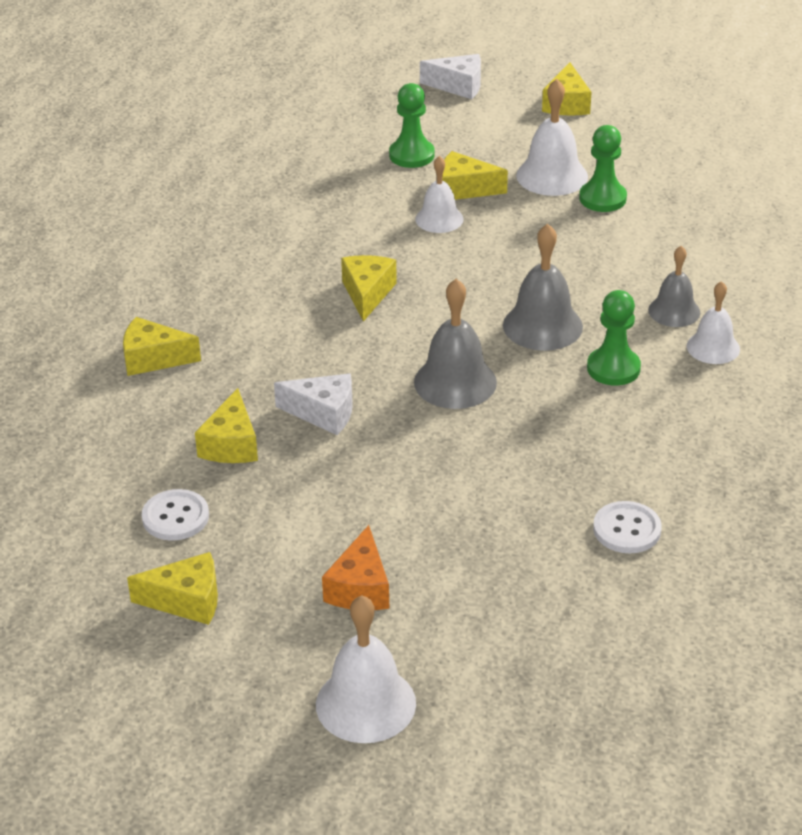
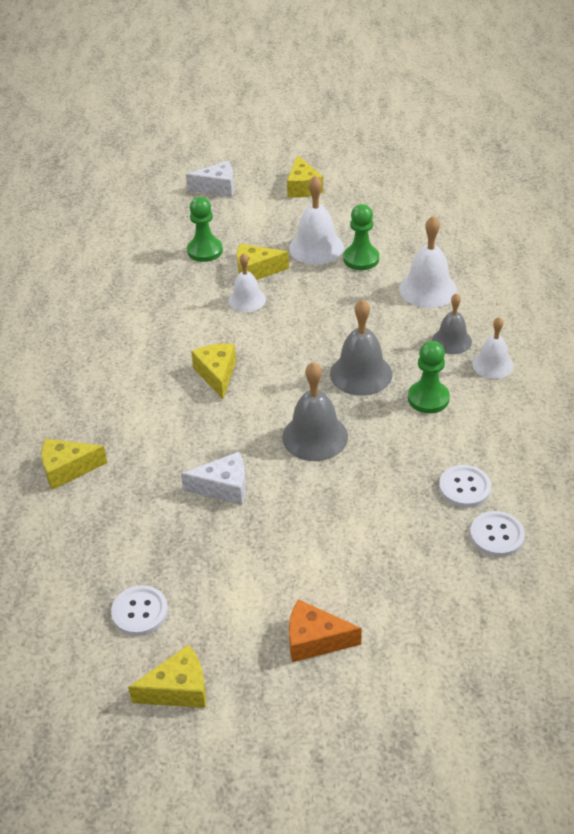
camera: 15 degrees left, 5 degrees up
(231, 444) = (160, 533): yellow cheese -> none
(360, 588) = (315, 640): orange cheese -> orange cheese turned 105 degrees clockwise
(365, 703) = (362, 749): white bell -> white bell (428, 289)
(612, 472) = (464, 487): none -> white button

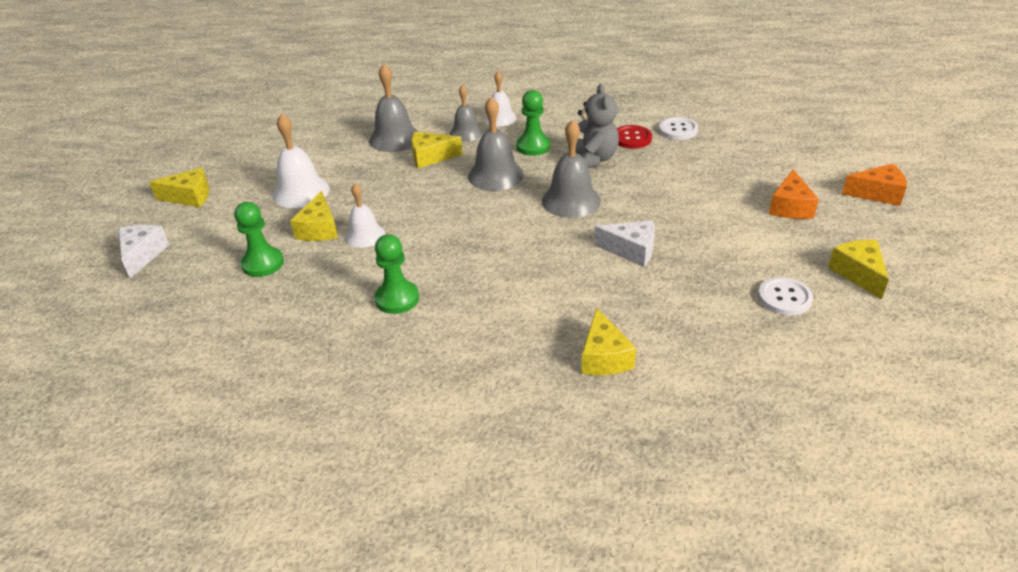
camera: 85 degrees left, 5 degrees down
(217, 374) = (476, 254): yellow cheese -> yellow cheese (431, 157)
(224, 487) = (631, 250): white cheese -> white cheese turned 105 degrees clockwise
(355, 748) = (877, 193): none -> orange cheese
(361, 259) = (333, 168): green pawn -> green pawn (397, 299)
(406, 452) = (593, 159): none -> grey teddy bear
(428, 289) = (394, 138): white bell -> grey bell
(464, 487) = (632, 138): white button -> red button

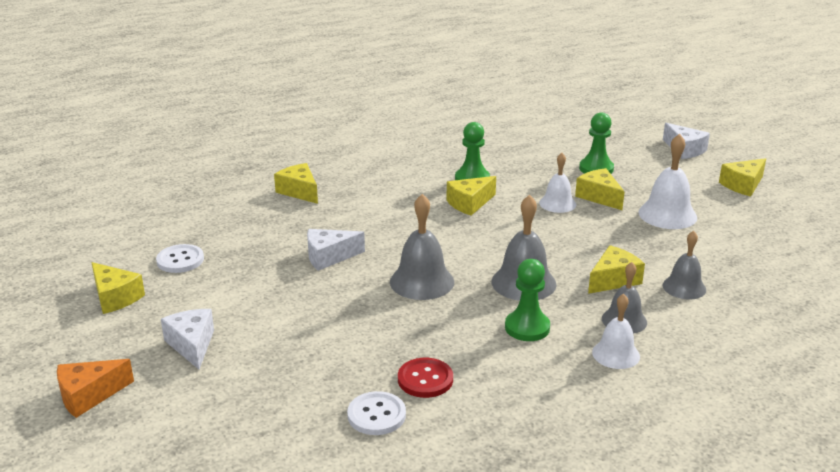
camera: 145 degrees right, 10 degrees down
(394, 138) = (684, 287): grey bell -> grey bell, size x0.65
(441, 265) = (469, 203): none -> yellow cheese
(593, 159) = (444, 333): grey teddy bear -> none
(790, 207) = (192, 345): orange cheese -> white cheese

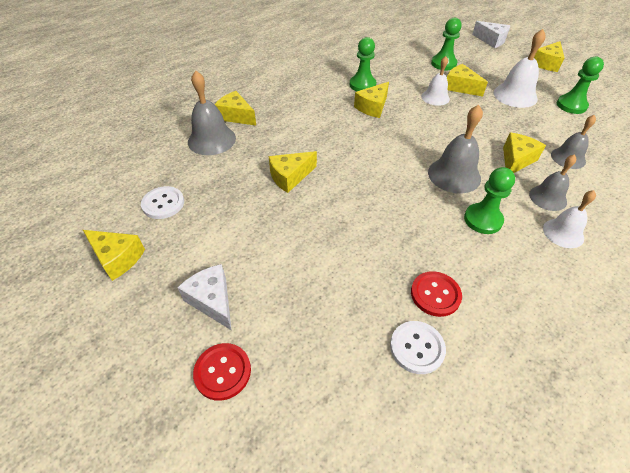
camera: 15 degrees left, 20 degrees up
(89, 396) = (133, 392): orange cheese -> none
(175, 397) = (222, 372): none -> red button
(329, 257) = (290, 177): white cheese -> yellow cheese
(422, 281) = (377, 188): grey bell -> grey bell (211, 140)
(737, 235) = (571, 105): none -> green pawn

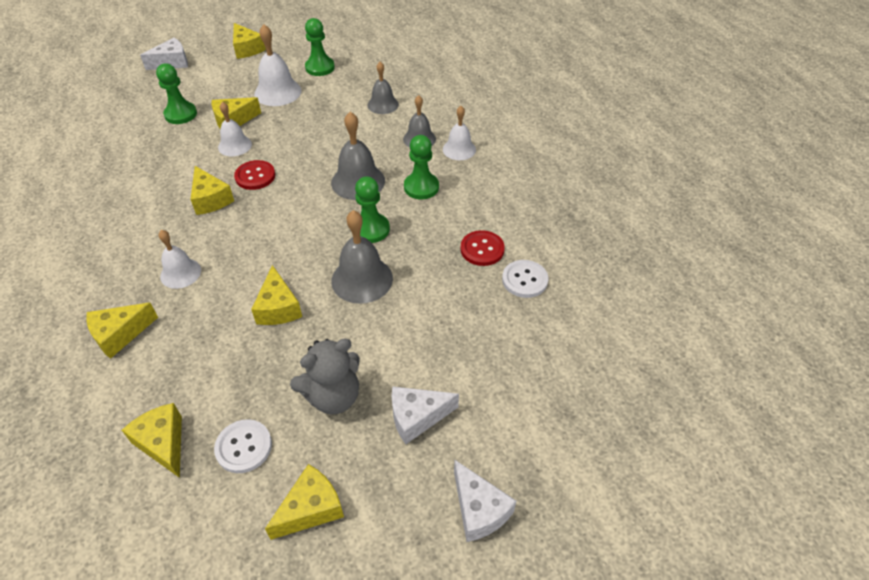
camera: 70 degrees left, 0 degrees up
(125, 380) = (479, 510): none -> white cheese
(211, 140) = (151, 372): grey bell -> grey bell (362, 279)
(218, 237) = (333, 396): none -> grey teddy bear
(222, 372) = (499, 422): red button -> red button (255, 176)
(297, 120) = (180, 273): none -> white bell
(362, 85) = (161, 193): green pawn -> green pawn (371, 229)
(516, 160) = (365, 135): yellow cheese -> yellow cheese (163, 443)

